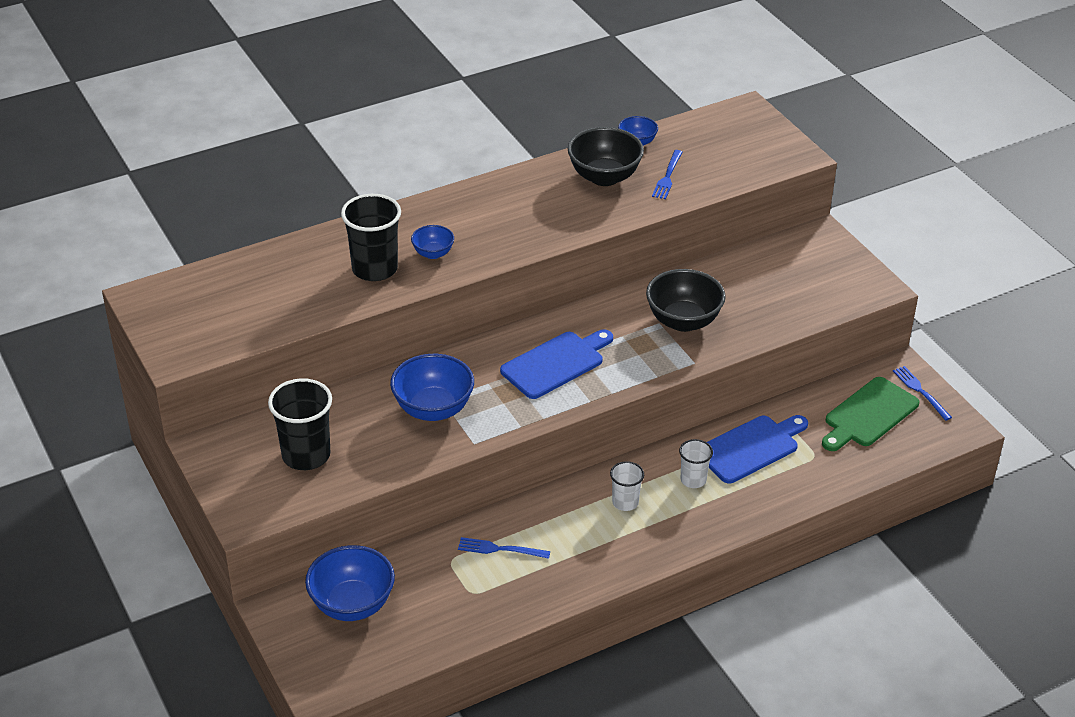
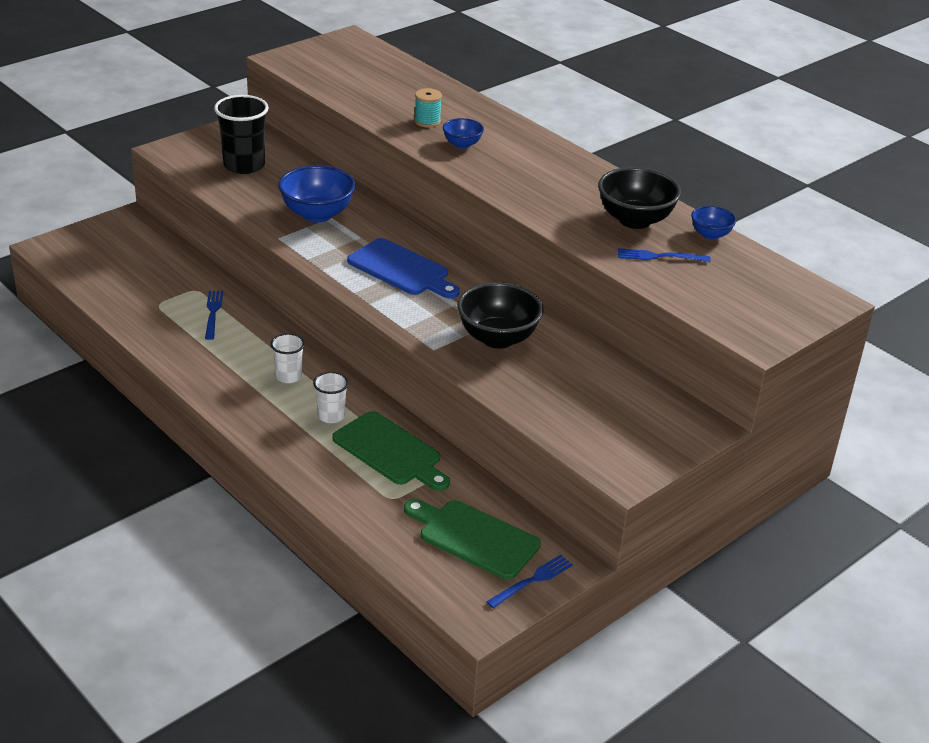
camera: 75 degrees right, 5 degrees down
(352, 604) = (138, 250): blue bowl -> none
(375, 269) = (427, 121): black cup -> turquoise spool
(751, 448) = (390, 451): blue cutting board -> green cutting board

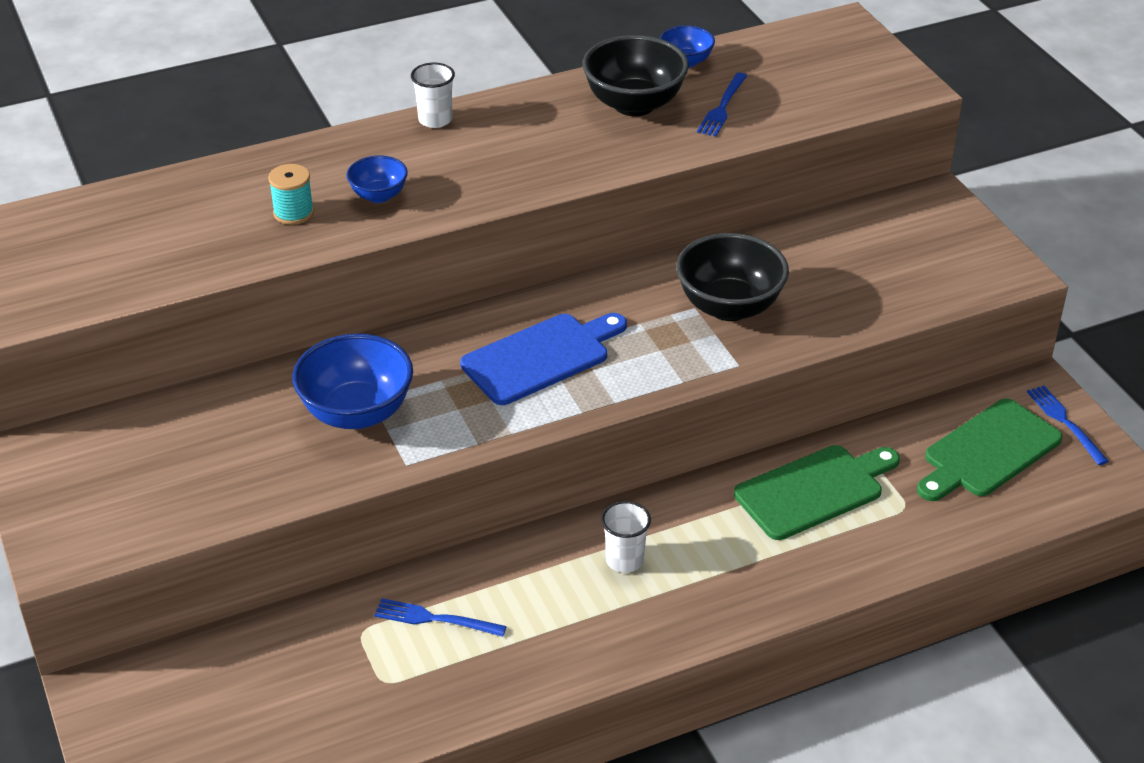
camera: 70 degrees left, 5 degrees up
(244, 165) = (164, 469): black cup -> none
(331, 416) = (726, 532): white cup -> white cup (435, 120)

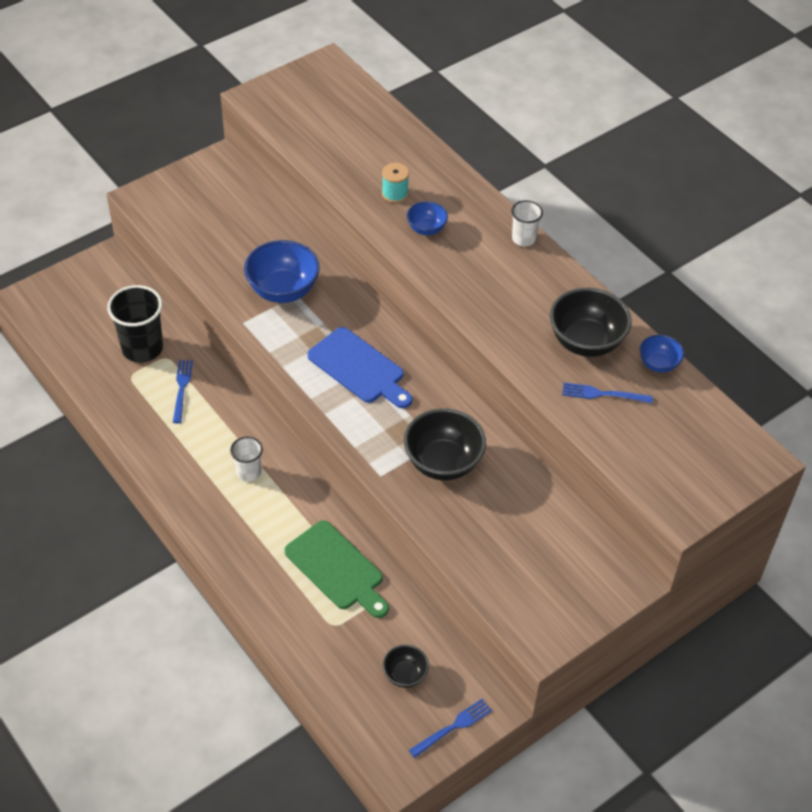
camera: 75 degrees right, 10 degrees up
(329, 660) = (142, 348): none -> black cup
(988, 451) = (405, 675): green cutting board -> black bowl

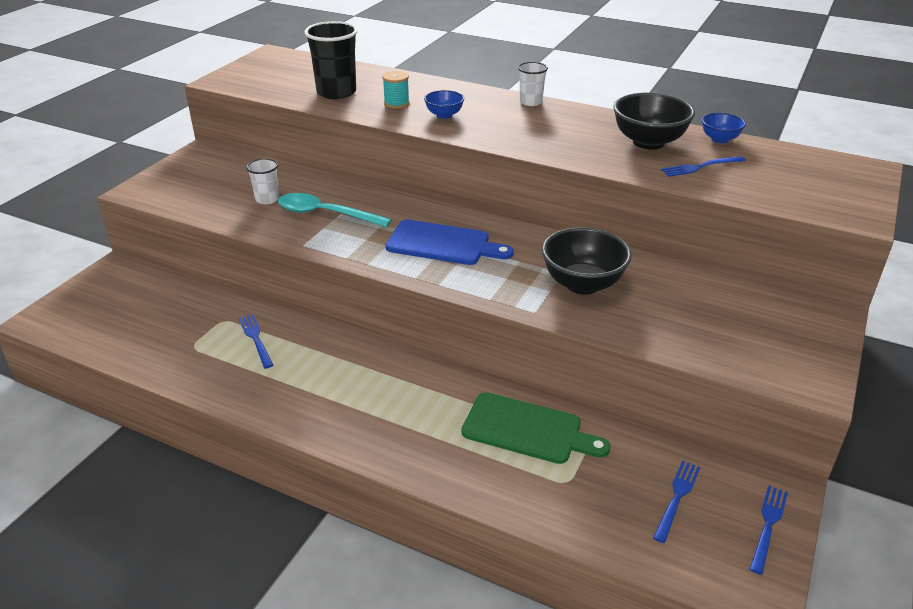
camera: 25 degrees left, 15 degrees down
(142, 348) = (193, 321): black cup -> black cup (336, 92)
(248, 472) = (373, 382): white cup -> white cup (267, 199)
(283, 290) = (325, 214): blue bowl -> turquoise spoon
(405, 675) = (677, 497): black bowl -> blue fork

